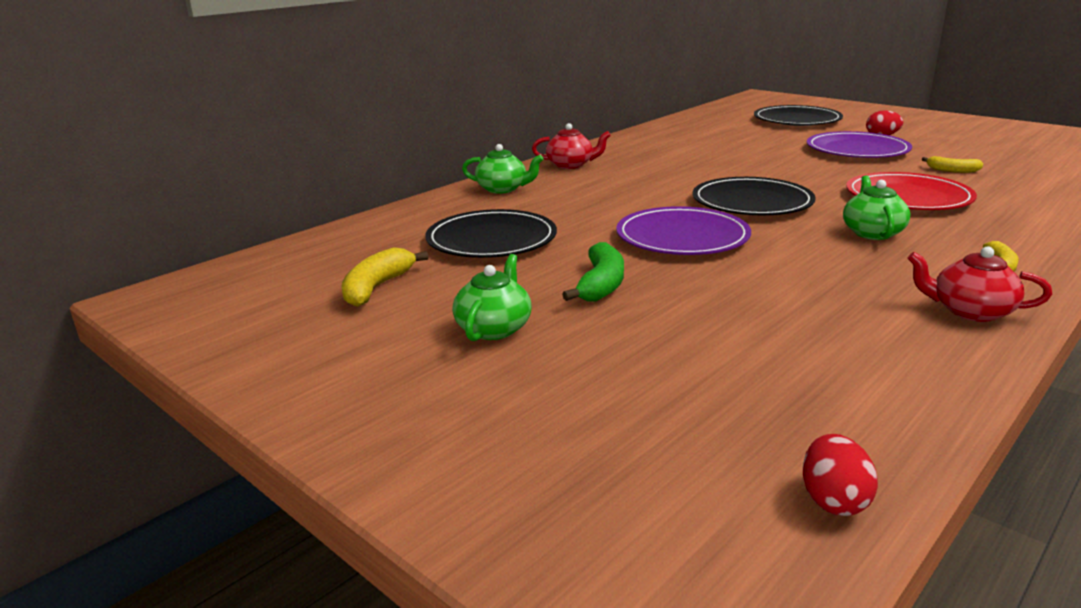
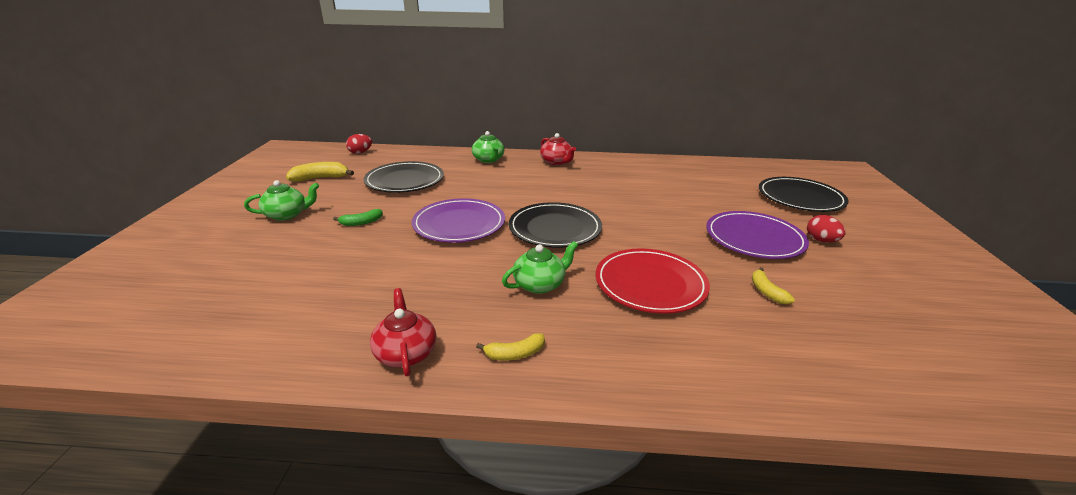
camera: 50 degrees right, 5 degrees up
(601, 285) = (361, 222): green banana -> green banana, size x0.64
(833, 500) = (116, 347): red egg -> red egg (360, 152)

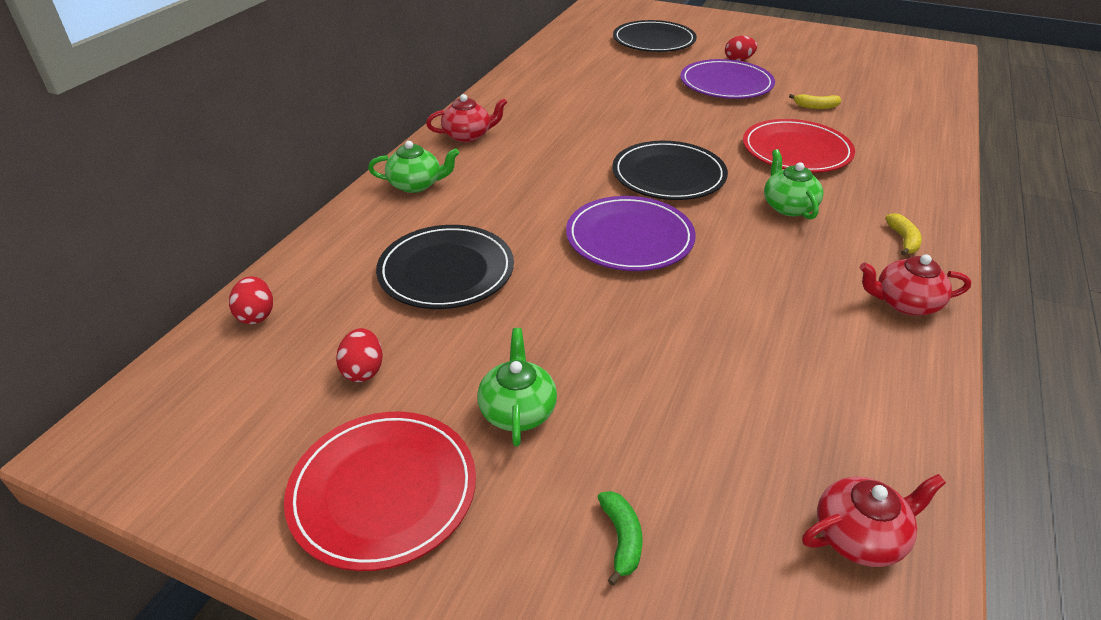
camera: 70 degrees left, 10 degrees up
(151, 329) = (859, 536): none -> red teapot
(239, 196) = (383, 491): none -> red plate
(320, 178) = (363, 370): yellow banana -> red egg
(361, 222) = (588, 323): green banana -> green banana (621, 539)

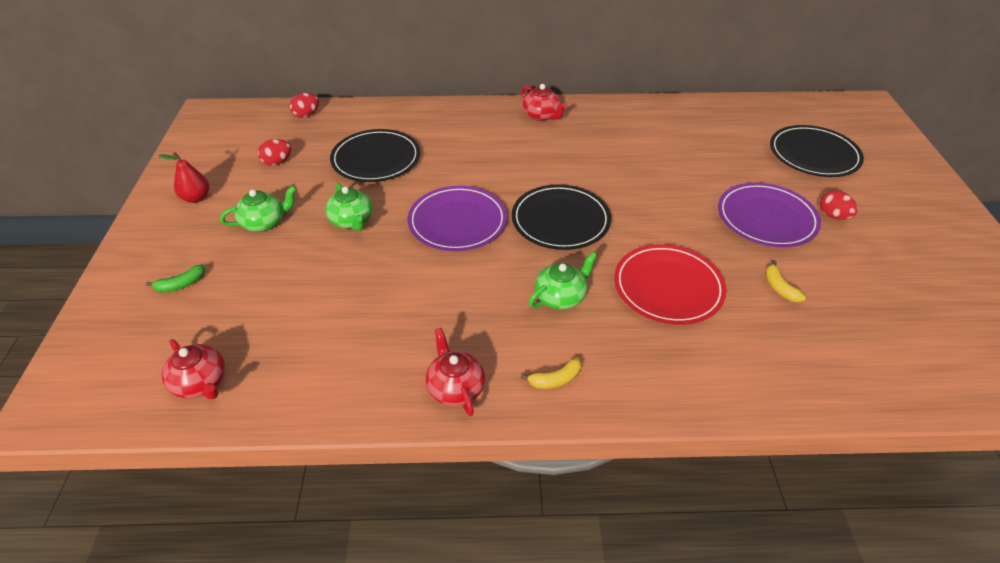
camera: 65 degrees right, 5 degrees up
(383, 491) = (196, 198): red plate -> red pear
(416, 184) = (462, 117): green teapot -> green teapot (352, 221)

